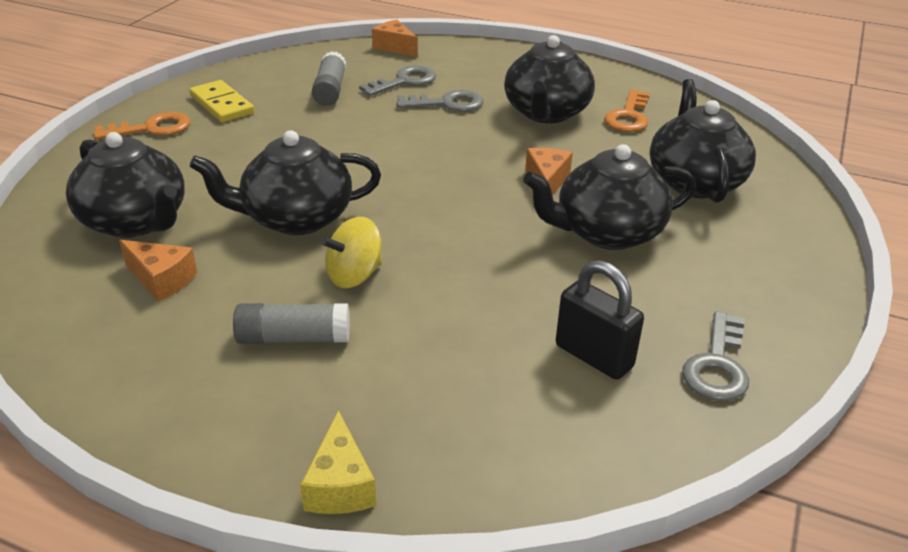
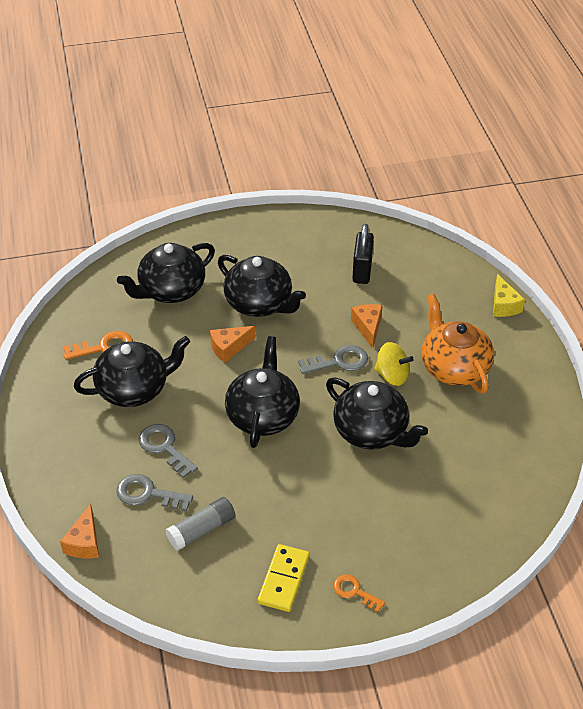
camera: 125 degrees left, 10 degrees up
(136, 221) = (448, 501): black teapot -> black teapot (263, 415)
(151, 128) = (354, 592): orange key -> orange key, size x0.67
(161, 279) = (474, 446): orange cheese -> orange cheese (368, 327)
(294, 338) = (454, 367): grey glue stick -> orange teapot
(340, 485) = (503, 305): yellow cheese -> yellow cheese turned 120 degrees clockwise
(717, 365) = (329, 236): grey key -> grey key (339, 361)

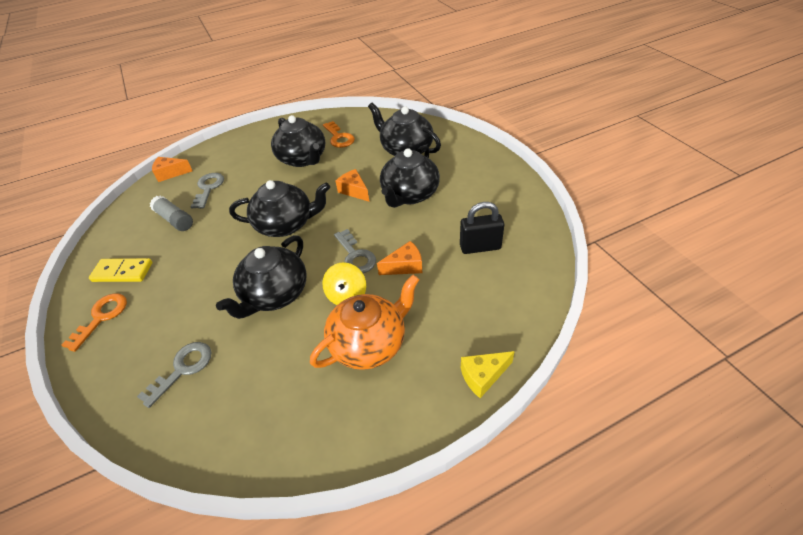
camera: 80 degrees right, 0 degrees up
(164, 447) = (250, 185): grey key -> grey key (183, 369)
(354, 592) = (101, 317): orange key -> orange key, size x1.50

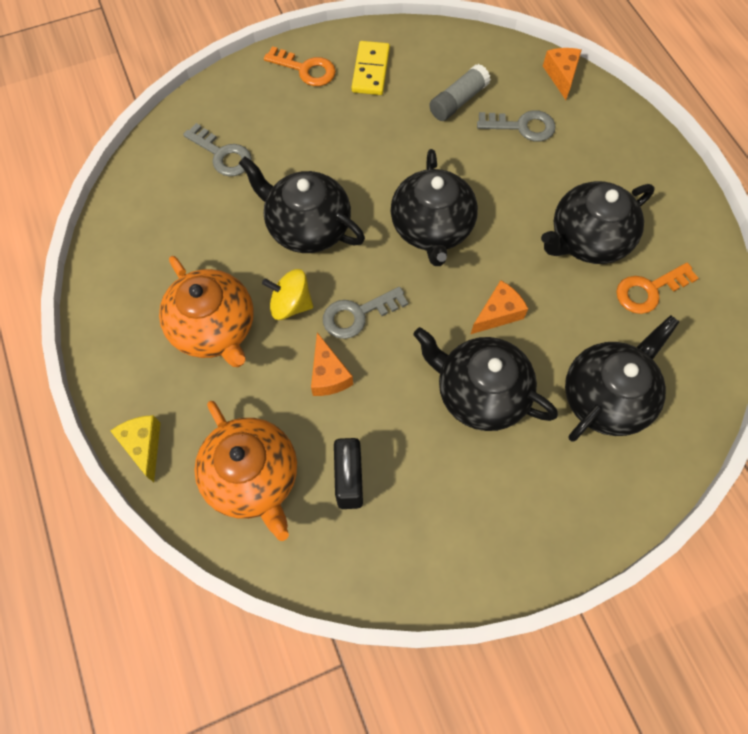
camera: 90 degrees right, 20 degrees up
(491, 298) = (253, 477): none -> orange teapot

